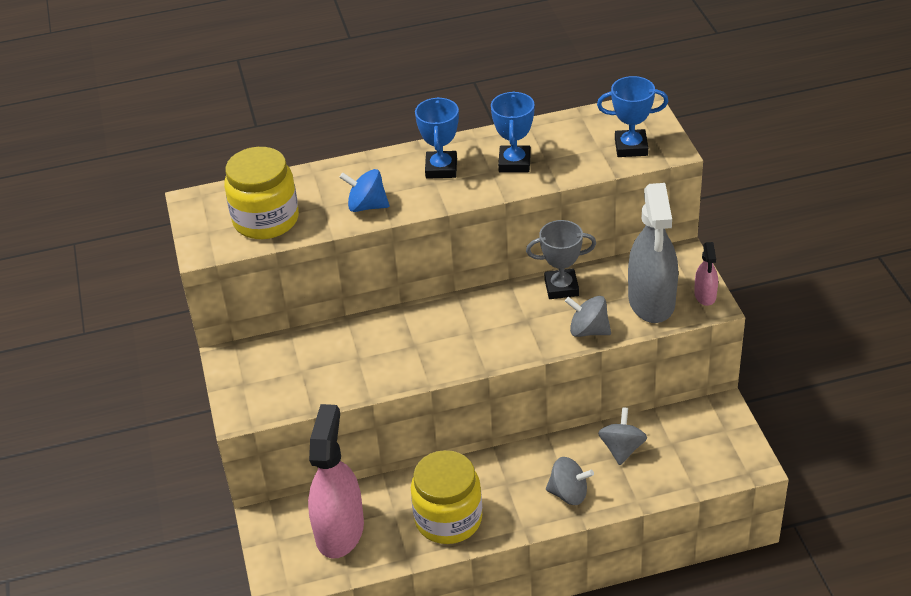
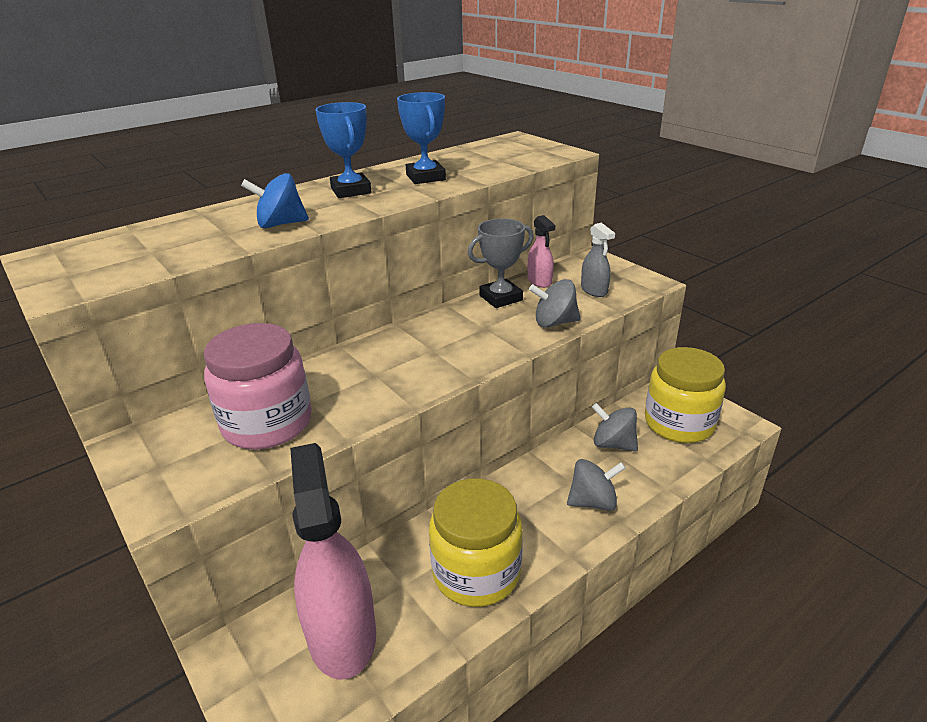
camera: 25 degrees left, 10 degrees down
(266, 220) = (151, 253): yellow jar -> yellow jar (679, 423)
(322, 368) = (267, 423): none -> pink jar
(622, 449) = (613, 444): grey spinning top -> grey spinning top turned 45 degrees counterclockwise
(631, 147) = (528, 155): blue trophy -> none
(651, 301) = (594, 290): grey spray bottle -> grey spray bottle, size x0.47
(705, 295) = (637, 277): pink spray bottle -> pink spray bottle (539, 281)

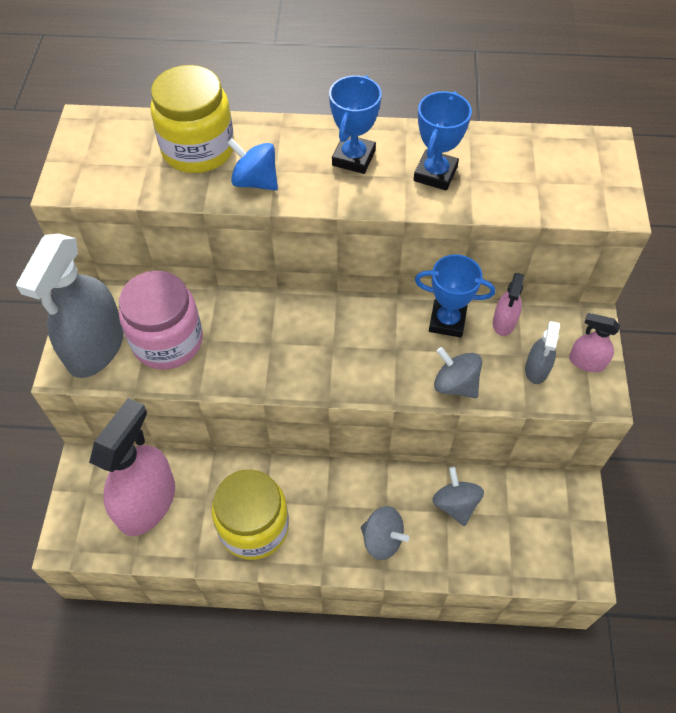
camera: 40 degrees right, 25 degrees up
(184, 469) = (95, 347): none -> grey spray bottle
(501, 298) = (447, 321): grey trophy -> blue trophy
(617, 273) = (586, 362): none -> pink spray bottle
(679, 423) = (532, 528): yellow jar -> yellow jar (198, 149)

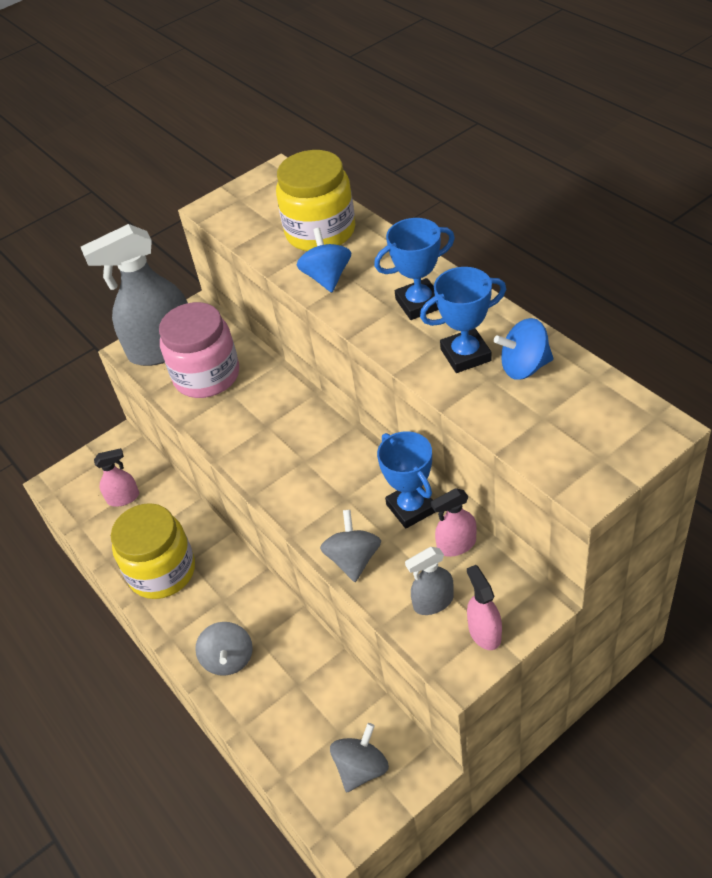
camera: 55 degrees right, 10 degrees down
(147, 502) = (123, 498): pink spray bottle -> pink spray bottle, size x0.47
(455, 504) = (310, 684): grey spinning top -> grey spinning top (361, 768)
(483, 157) = (524, 367): none -> blue spinning top

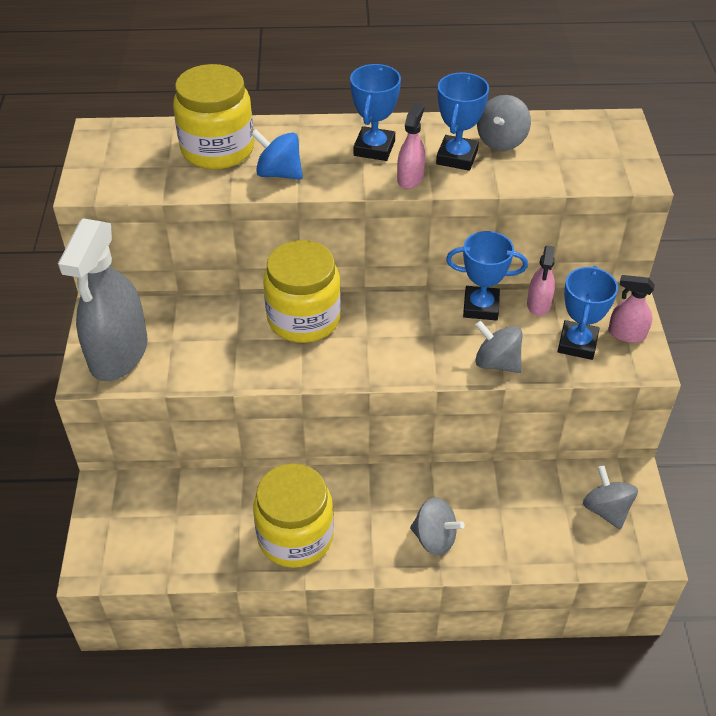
camera: 60 degrees left, 0 degrees up
(123, 498) = (177, 522): pink spray bottle -> pink spray bottle (410, 178)
(206, 376) = (194, 343): pink jar -> none
(288, 413) = (304, 318): none -> yellow jar
(433, 602) = (577, 344): grey spray bottle -> blue trophy
(524, 367) = (501, 141): blue spinning top -> grey spinning top

